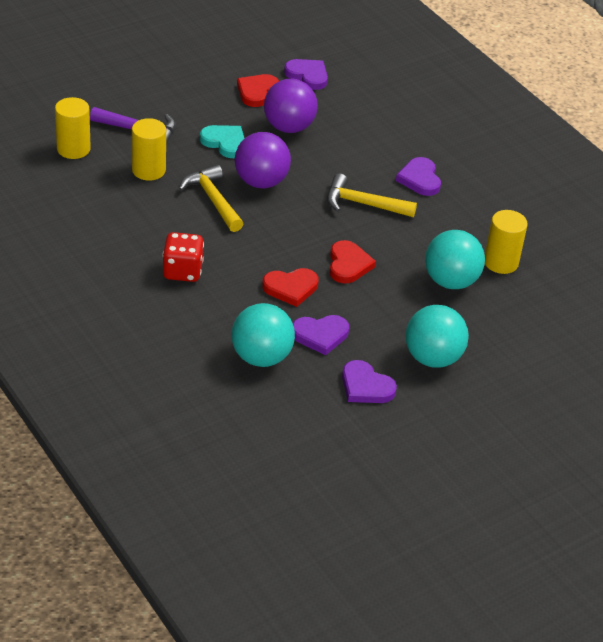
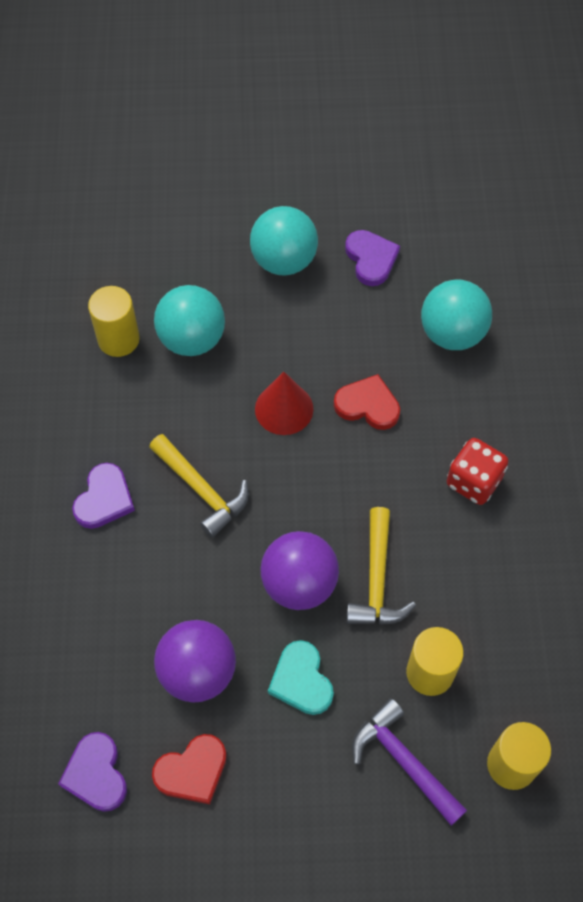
camera: 145 degrees left, 20 degrees up
(320, 335) = (376, 333): purple heart -> none
(348, 265) = (284, 409): red heart -> red cone

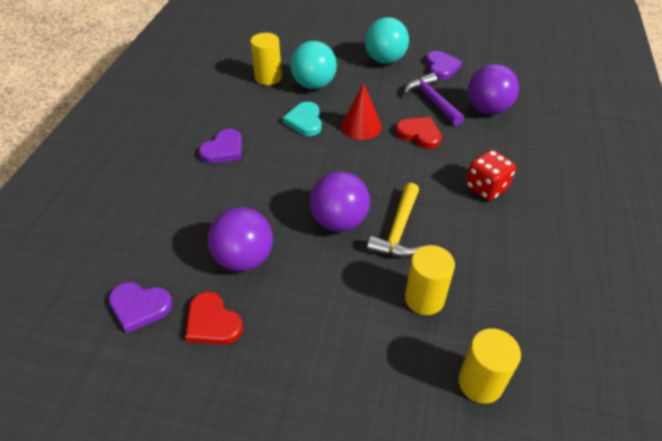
camera: 15 degrees right, 15 degrees down
(96, 774) = (139, 307): purple heart -> purple heart turned 75 degrees counterclockwise
(192, 771) = (212, 322): red heart -> red heart turned 60 degrees clockwise
(202, 490) = (290, 157): yellow hammer -> none
(301, 680) = (320, 281): turquoise heart -> turquoise heart (305, 121)
(403, 760) = (385, 356): purple hammer -> purple hammer (432, 101)
(452, 333) = (487, 109): turquoise ball -> purple ball

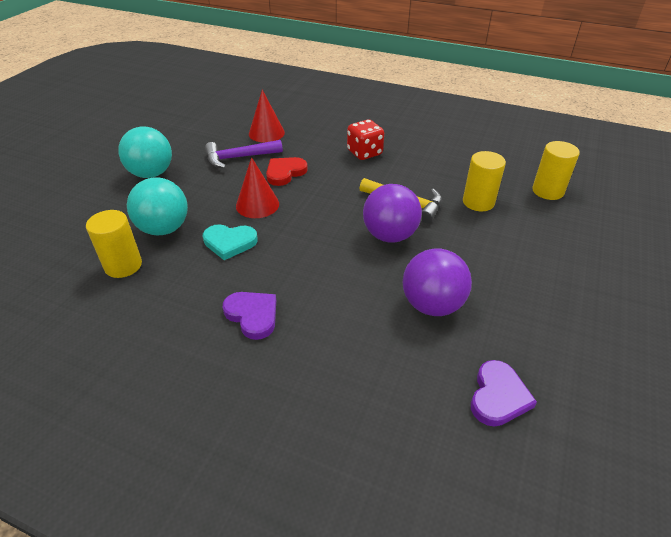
camera: 80 degrees left, 5 degrees down
(212, 322) = (513, 332): red heart -> none
(441, 67) = (189, 144): purple heart -> none
(487, 109) = (266, 133): purple ball -> red cone

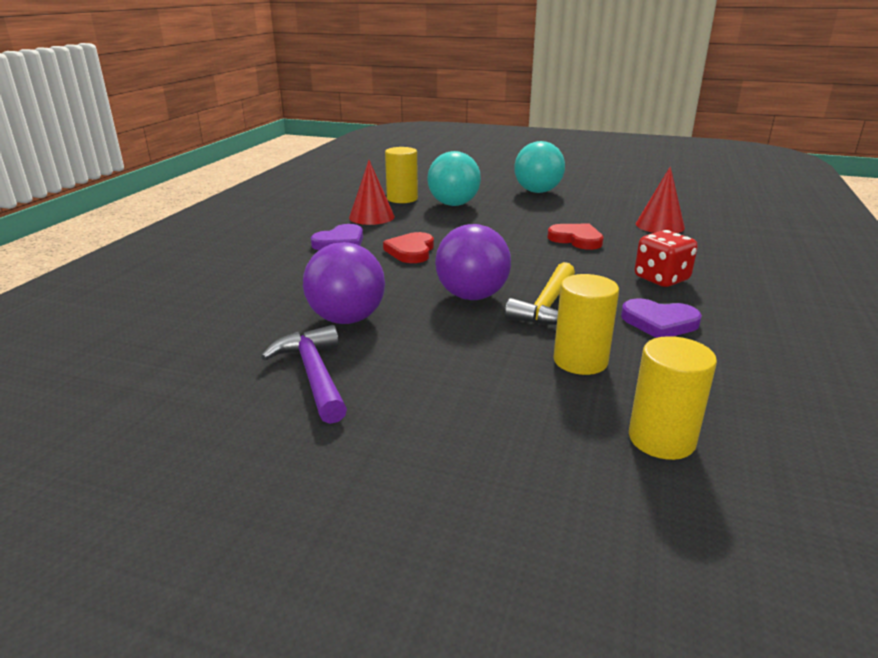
camera: 85 degrees right, 15 degrees down
(229, 242) = (439, 227): turquoise heart -> none
(238, 158) = (592, 218): purple hammer -> purple hammer (314, 374)
(257, 205) = (506, 232): red cone -> red cone (371, 217)
(290, 264) = (411, 251): none -> red heart
(498, 396) = (204, 351): purple heart -> purple heart (659, 322)

